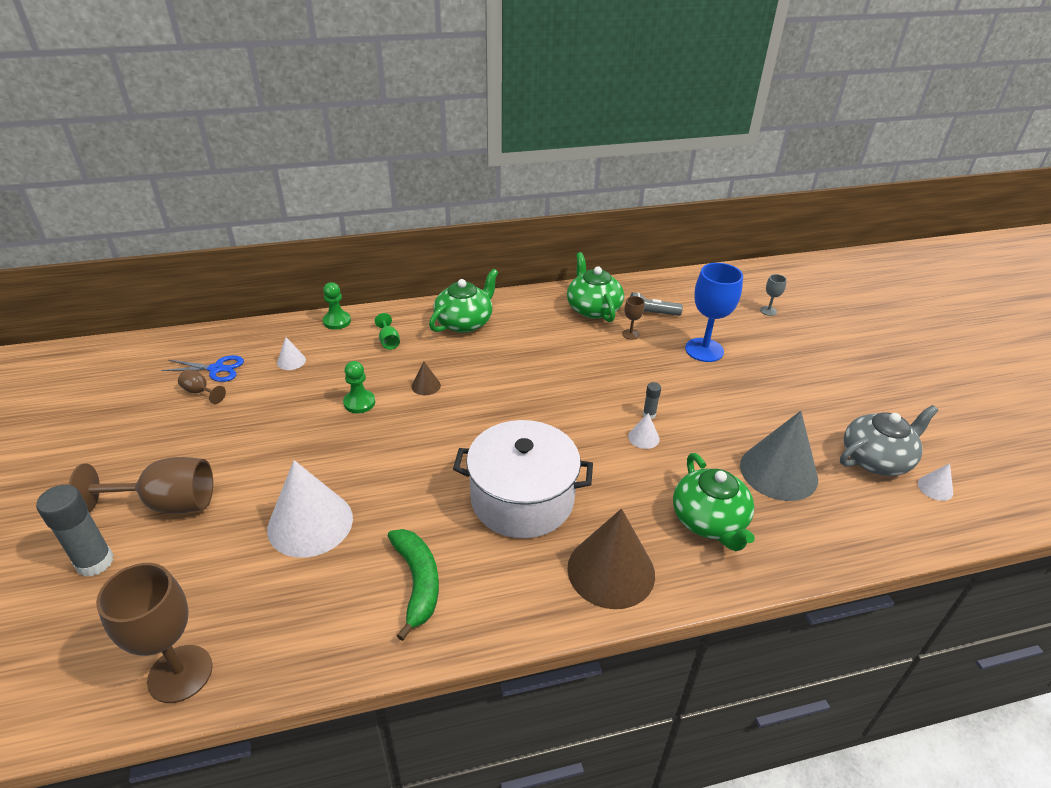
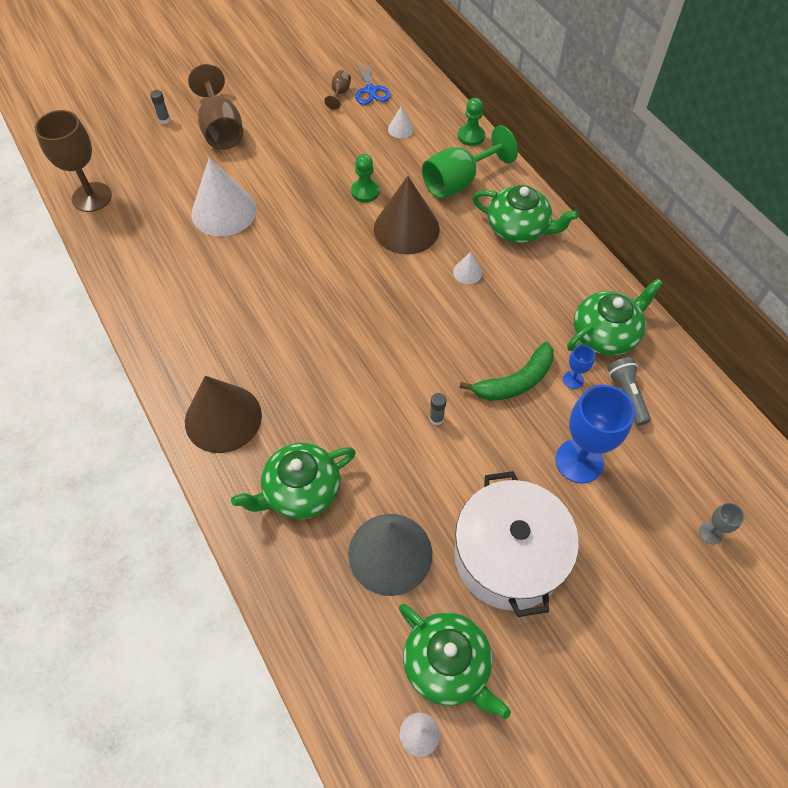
camera: 75 degrees right, 20 degrees up
(95, 562) = (164, 120): grey glue stick -> grey glue stick, size x0.48
(388, 341) = (459, 182): green goblet -> green goblet, size x2.18
(417, 582) = (184, 292): green banana -> green banana (515, 381)
(426, 385) = (406, 228): brown cone -> brown cone, size x2.33
(522, 499) = (286, 337): white pot -> white pot (508, 556)
(630, 334) = (573, 380): brown goblet -> blue goblet
(643, 437) = (399, 419): white cone -> white cone (467, 272)
(876, 459) = (447, 665): grey teapot -> green teapot

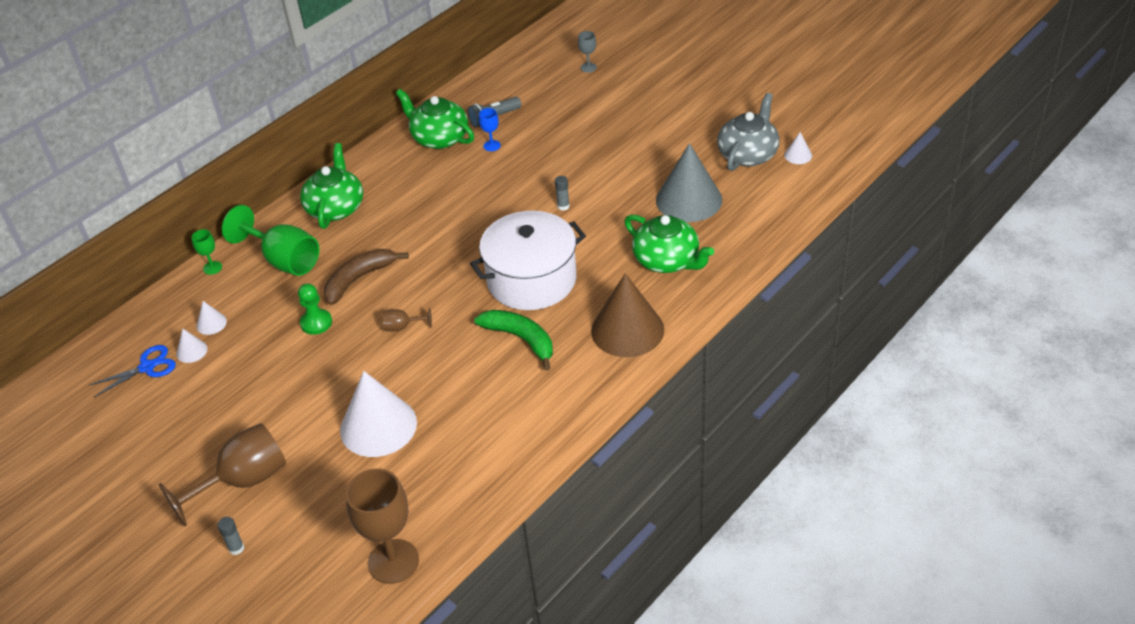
camera: 105 degrees left, 15 degrees down
(339, 94) = (157, 393): brown goblet -> brown goblet (403, 327)
(406, 228) = (359, 279): brown cone -> brown banana
(447, 665) = (748, 154): green teapot -> grey teapot
(467, 272) = (401, 226): white cone -> white cone (191, 351)
(471, 136) = (212, 268): green pawn -> green goblet
(508, 556) = (657, 146): white pot -> white pot (531, 280)
(515, 381) = (507, 174): green banana -> green banana (521, 339)
(579, 461) = (563, 129): blue goblet -> none

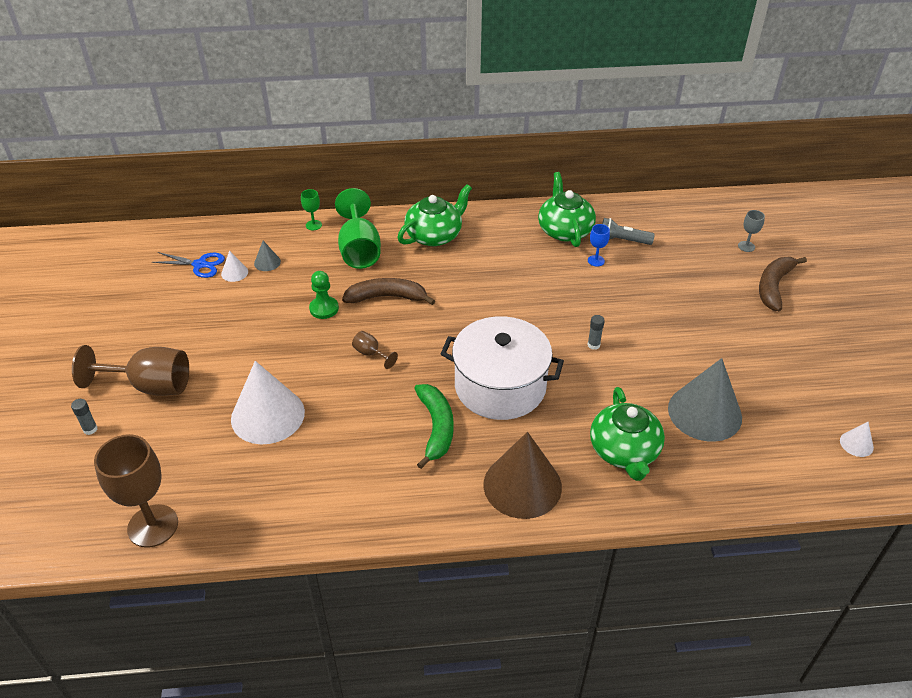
camera: 40 degrees right, 0 degrees up
(211, 323) = (267, 262): white cone -> grey cone
(639, 85) = (774, 286): none -> brown banana
(748, 154) = (807, 410): grey teapot -> none

